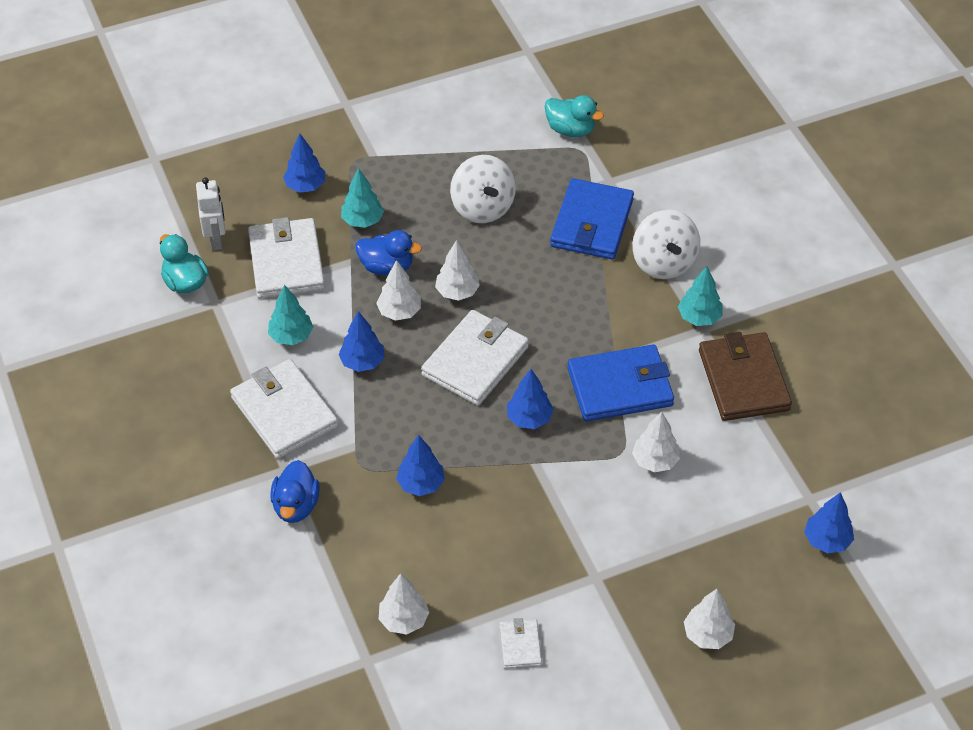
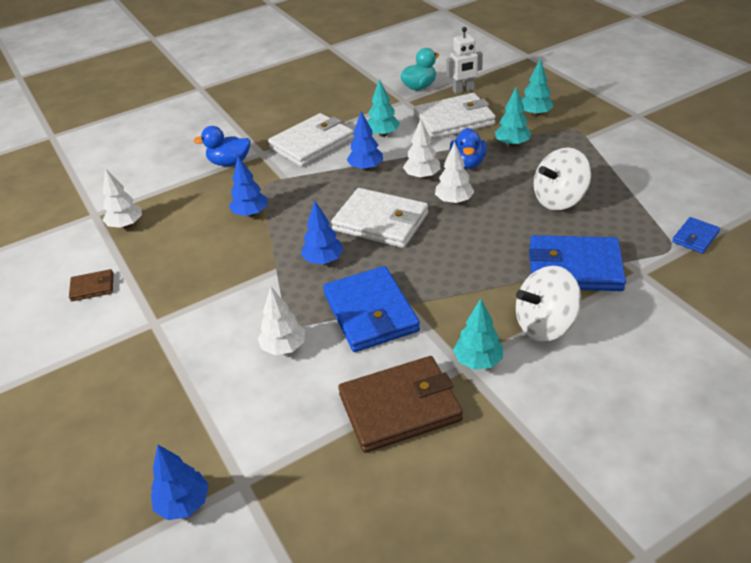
camera: 85 degrees right, 10 degrees down
(305, 186) = (535, 114): blue tree -> turquoise tree
(520, 645) = (92, 287): white wallet -> brown wallet
(570, 130) = (695, 237): turquoise duck -> blue wallet
(707, 635) = (80, 408): white tree -> none

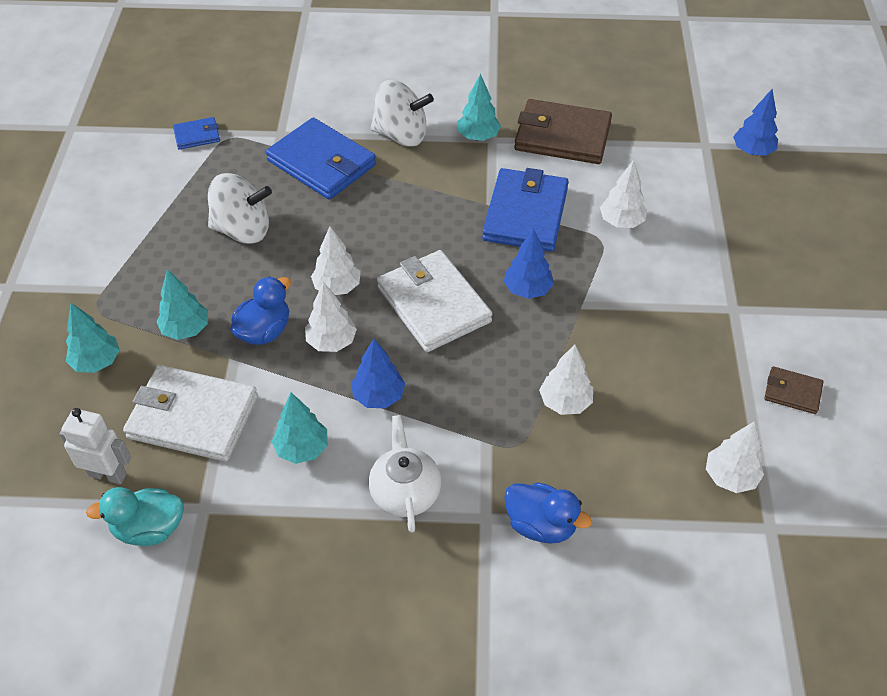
camera: 150 degrees left, 10 degrees up
(250, 213) = (565, 402): blue tree -> white tree
(312, 144) = (405, 492): white wallet -> white teapot

